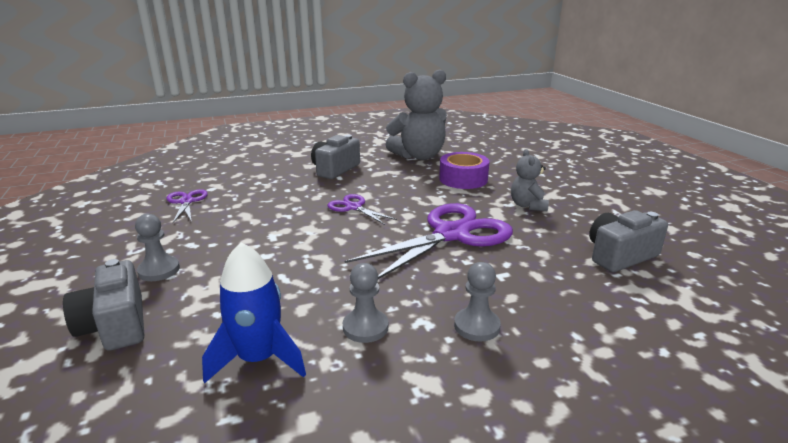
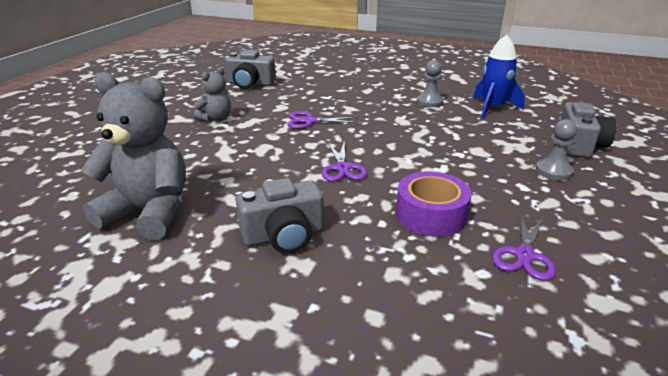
camera: 140 degrees left, 5 degrees up
(452, 234) = (309, 121): purple scissors -> purple scissors, size x0.49
(463, 179) = (194, 158): purple tape -> purple tape (431, 215)
(476, 326) = (377, 88): grey pawn -> none

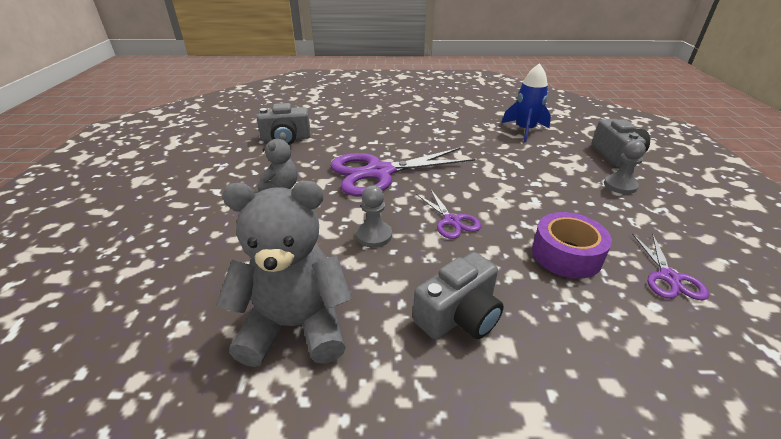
camera: 20 degrees left, 5 degrees up
(309, 121) = (379, 173): purple scissors -> purple scissors, size x2.05
(429, 102) = (469, 132): grey pawn -> grey pawn (374, 235)

